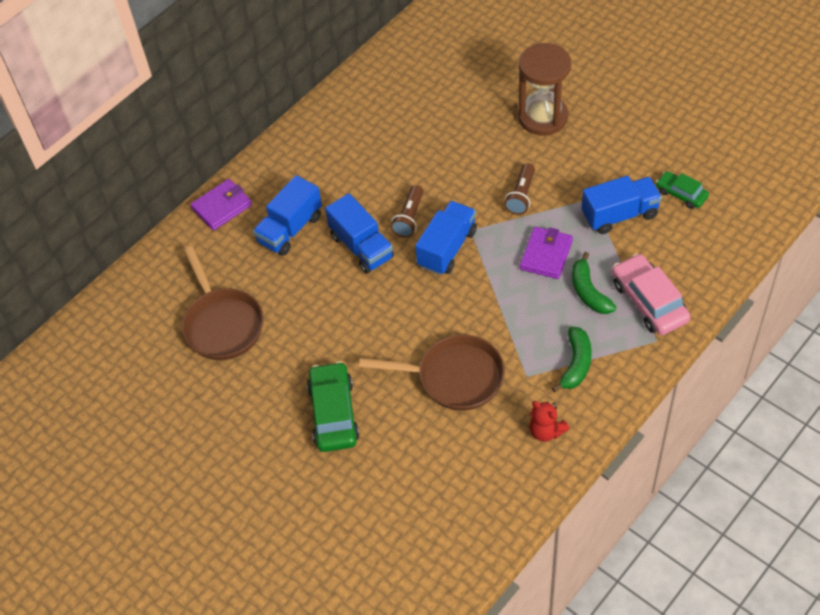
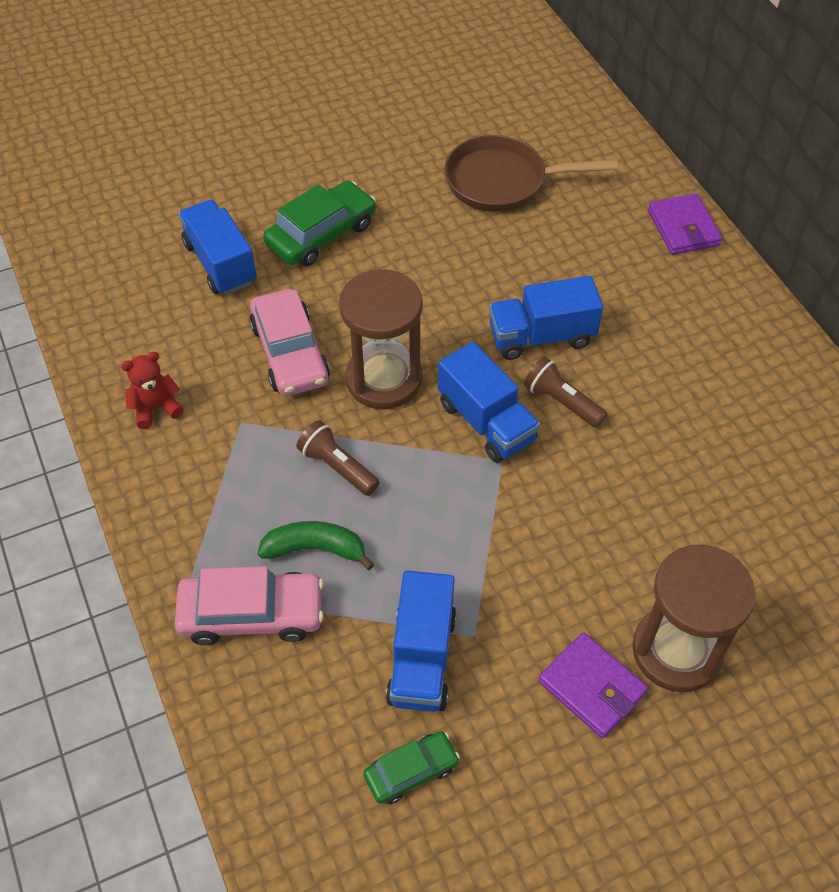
camera: 110 degrees right, 0 degrees up
(290, 229) = (610, 278): blue truck -> blue truck (220, 263)
(334, 413) = (321, 234): green car -> green car turned 60 degrees counterclockwise
(445, 314) = (384, 379): none -> brown hourglass
(454, 377) = (290, 353): brown pan -> pink car
(521, 196) = (530, 547): brown flashlight -> brown flashlight (337, 467)
(546, 255) = (407, 528): purple wallet -> purple wallet (591, 687)
(575, 364) = (220, 480): green banana -> none

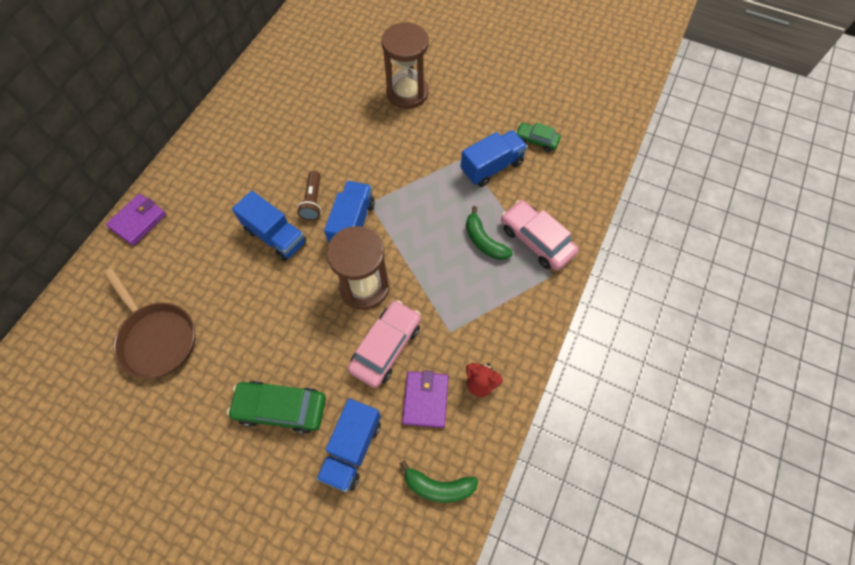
camera: 130 degrees left, 10 degrees up
(109, 304) = (438, 486): none -> green banana
(337, 467) = (434, 266): brown flashlight -> none
(591, 687) = (448, 108): purple wallet -> purple wallet (425, 400)

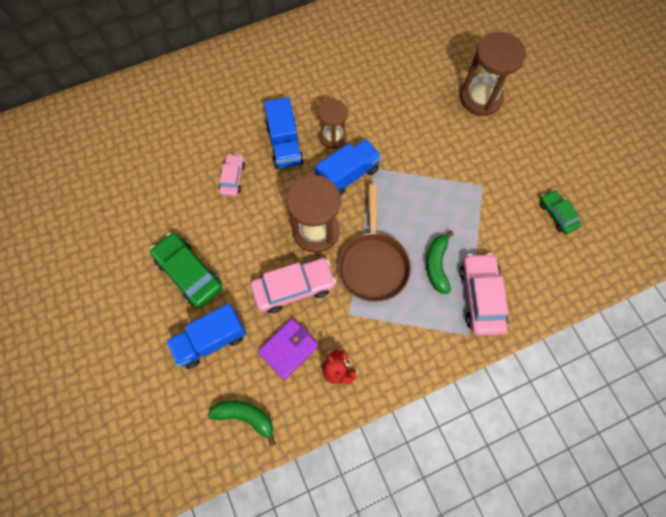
camera: 40 degrees right, 5 degrees up
(138, 221) = (203, 65): purple wallet -> none
(157, 338) = (151, 160): brown pan -> brown pan (373, 264)
(251, 297) = (233, 178): none -> pink car
(313, 201) = (333, 137): brown flashlight -> brown hourglass
(438, 486) = (245, 417): green banana -> green banana turned 150 degrees clockwise
(492, 167) = (497, 209): blue truck -> none

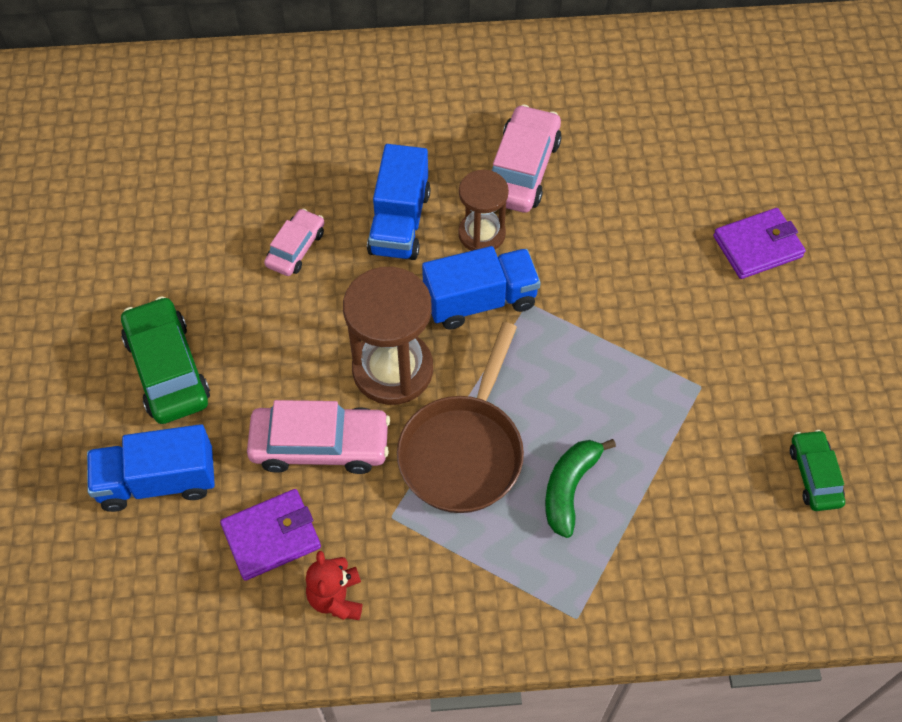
camera: 20 degrees right, 10 degrees down
(245, 417) = (160, 616): green banana -> none
(481, 98) = (757, 246): brown hourglass -> purple wallet
(481, 297) = (623, 564): pink car -> pink car (522, 169)

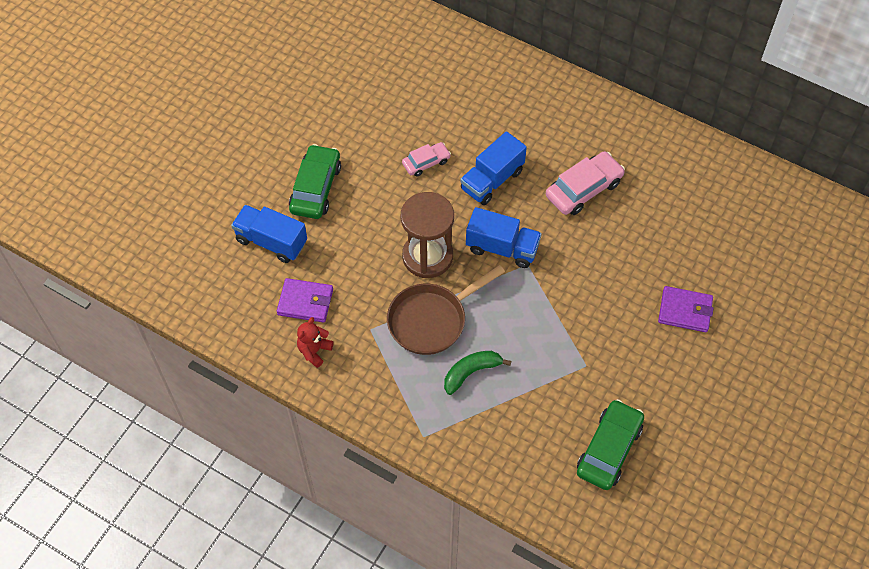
camera: 35 degrees right, 0 degrees up
(320, 445) = (362, 272): pink car -> none
(481, 234) = (532, 212): brown hourglass -> none
(814, 475) = (609, 449): green car -> green car, size x1.69

